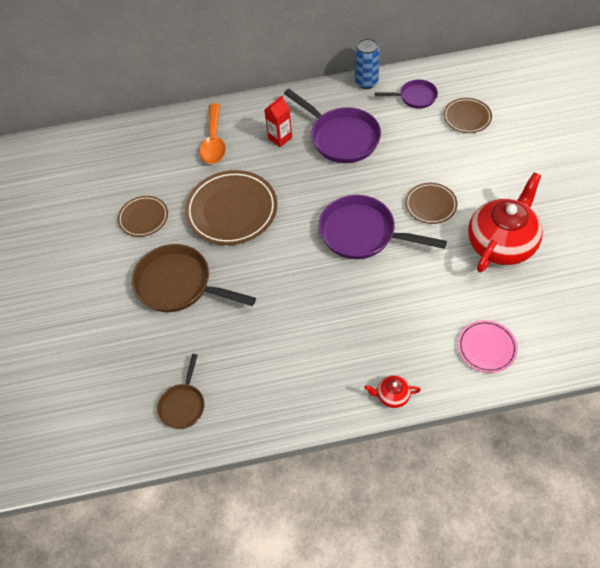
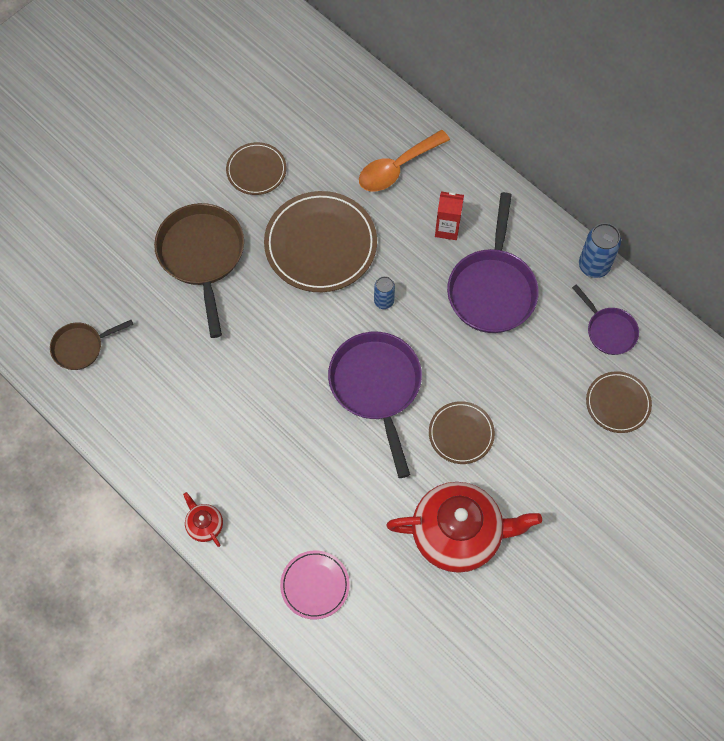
camera: 50 degrees right, 10 degrees up
(303, 197) = (384, 301): none -> blue can

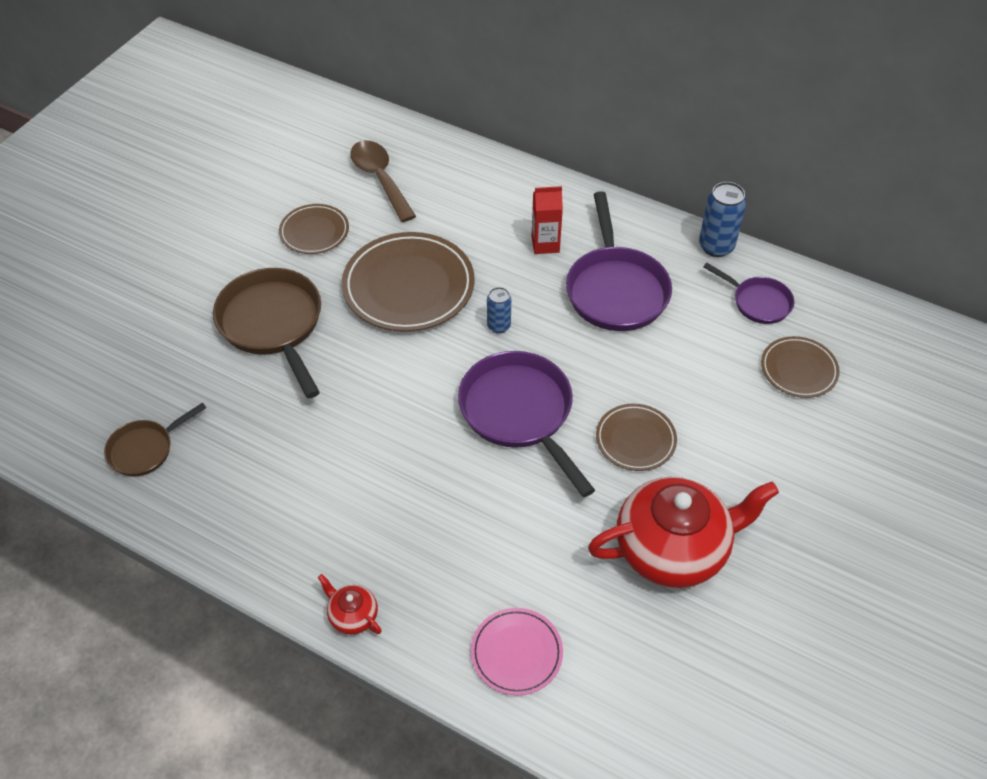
camera: 15 degrees left, 15 degrees down
(325, 127) = (380, 179): none -> brown spoon
(397, 168) = (471, 200): orange spoon -> none

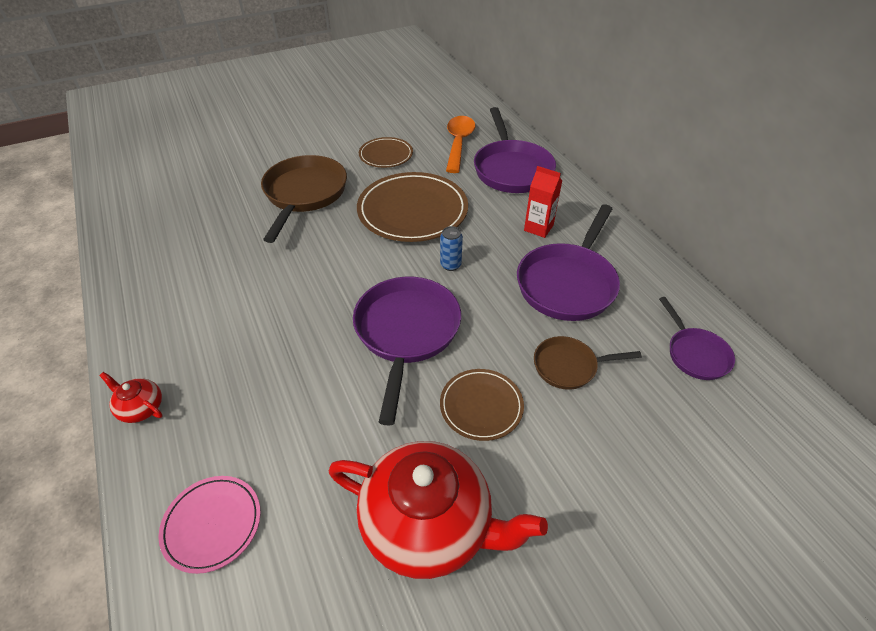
camera: 35 degrees right, 5 degrees down
(145, 449) = (155, 227): brown pan -> brown pan (569, 366)
(352, 615) = (141, 408): red teapot -> red teapot turned 45 degrees counterclockwise
(380, 179) = (458, 143): brown spoon -> orange spoon
(463, 187) = (511, 169): none -> purple pan
(716, 246) = (688, 292): blue can -> none
(798, 369) = (693, 433): brown plate -> none

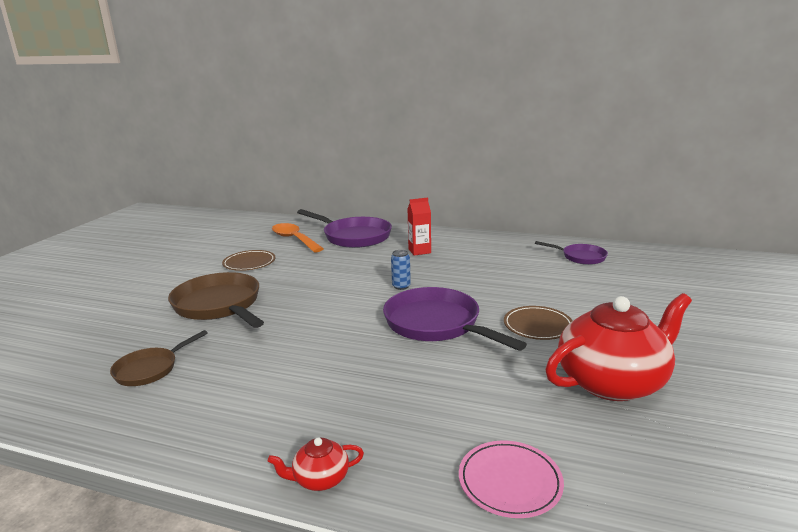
camera: 45 degrees left, 25 degrees down
(412, 211) = (326, 277): brown plate -> none
(567, 283) = (479, 263): purple pan -> none
(569, 366) = (543, 289): brown pan -> brown pan (150, 369)

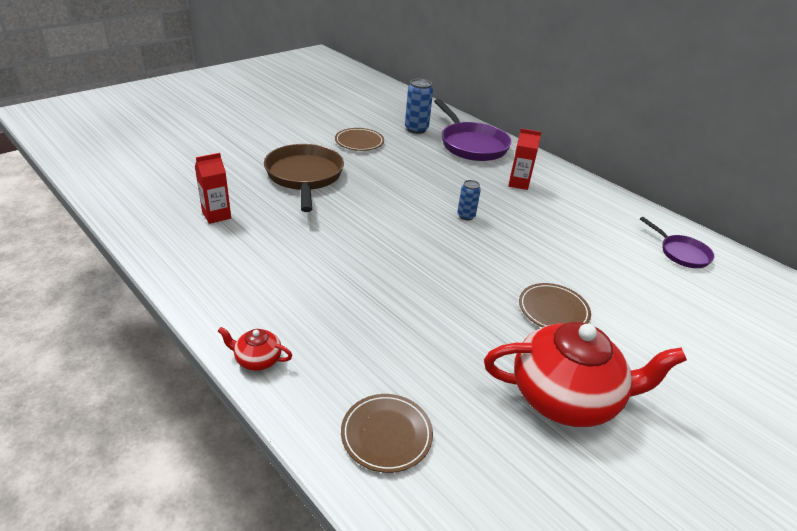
camera: 25 degrees right, 15 degrees up
(150, 369) = (216, 215): brown pan -> red carton
(294, 239) = (416, 129): orange spoon -> blue can
(436, 324) = (461, 268): purple pan -> none
(510, 482) = (386, 434): pink plate -> brown plate

